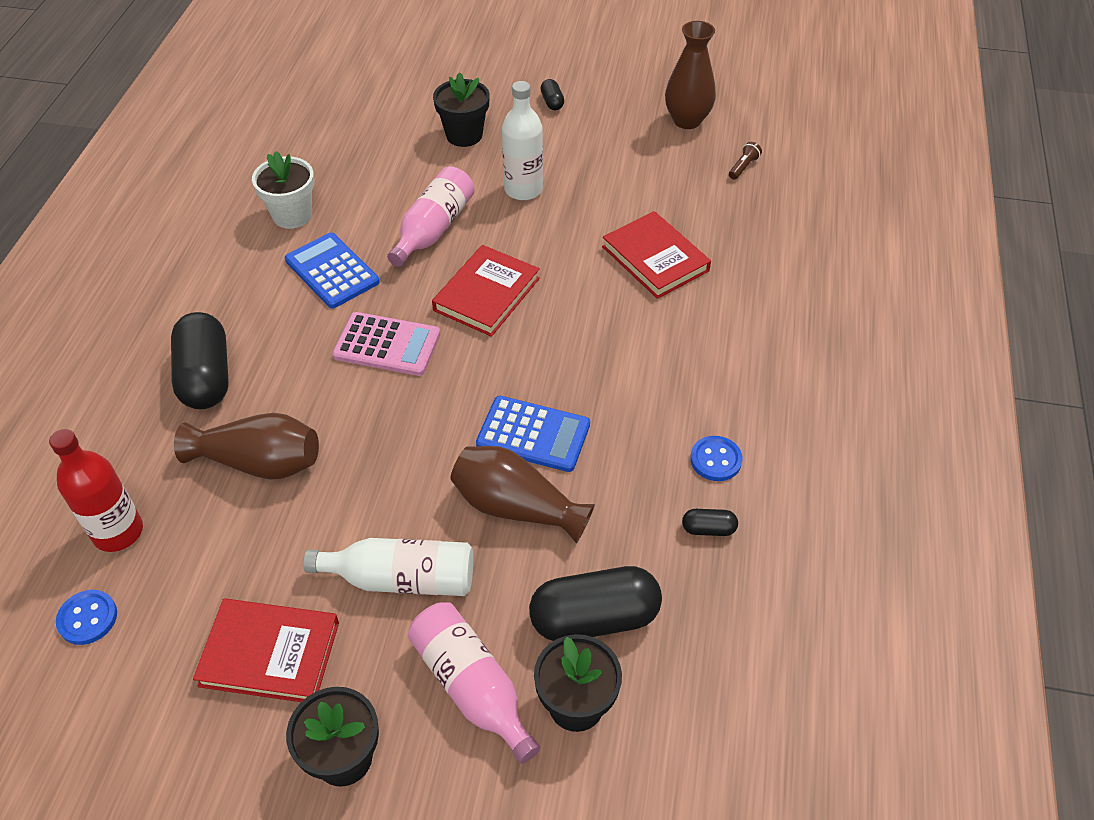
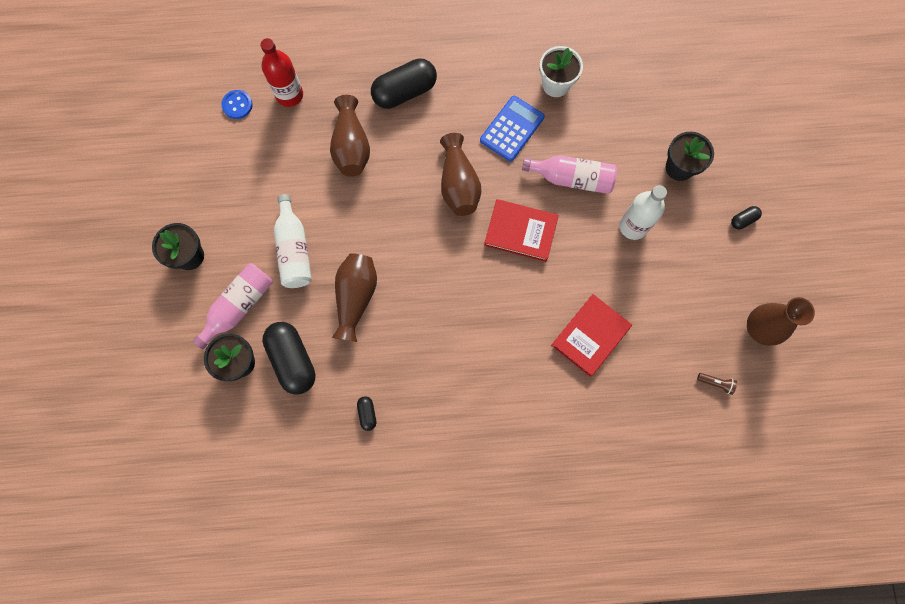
camera: 75 degrees right, 25 degrees up
(270, 653) = (236, 200): red book -> none
(387, 345) = (458, 184): pink calculator -> brown vase
(533, 434) = (411, 293): blue calculator -> none
(715, 460) = (420, 409): blue button -> none

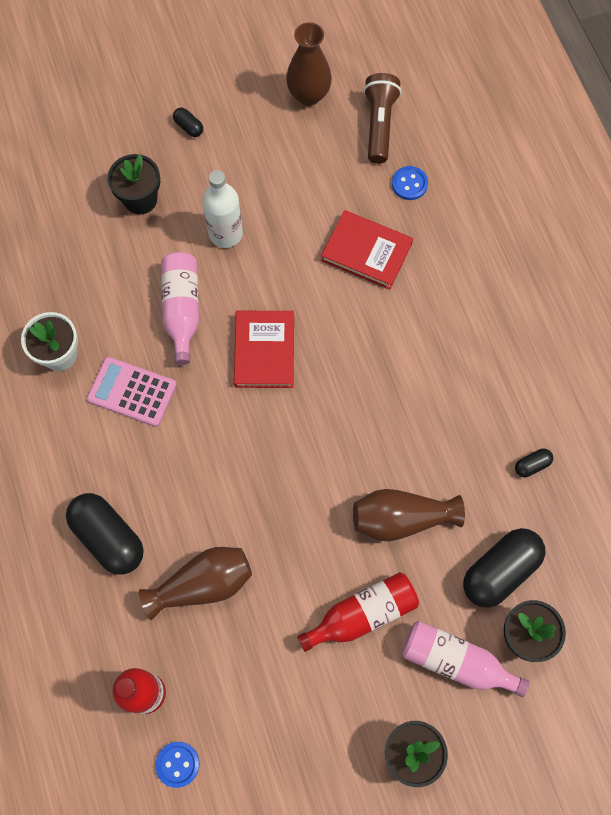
camera: 105 degrees left, 5 degrees down
(294, 250) = (362, 614): white bottle -> red bottle
(458, 184) = (222, 436): brown vase -> none
(512, 129) = (132, 392): blue calculator -> pink calculator
(649, 392) = (409, 184): none -> blue button
(716, 383) = (379, 125): brown flashlight -> brown flashlight, size x2.20

